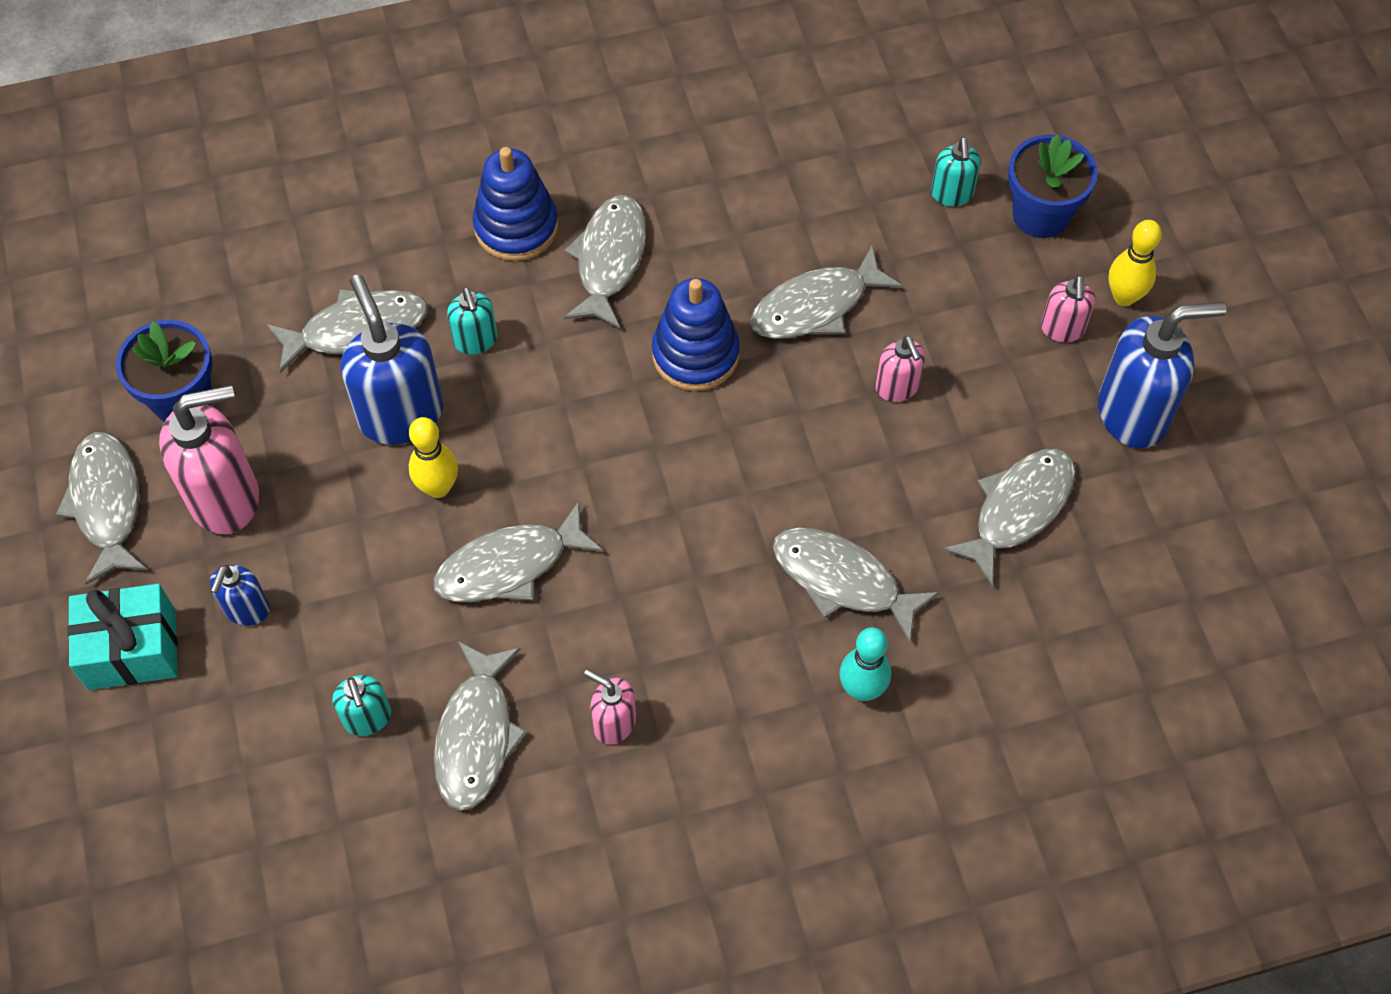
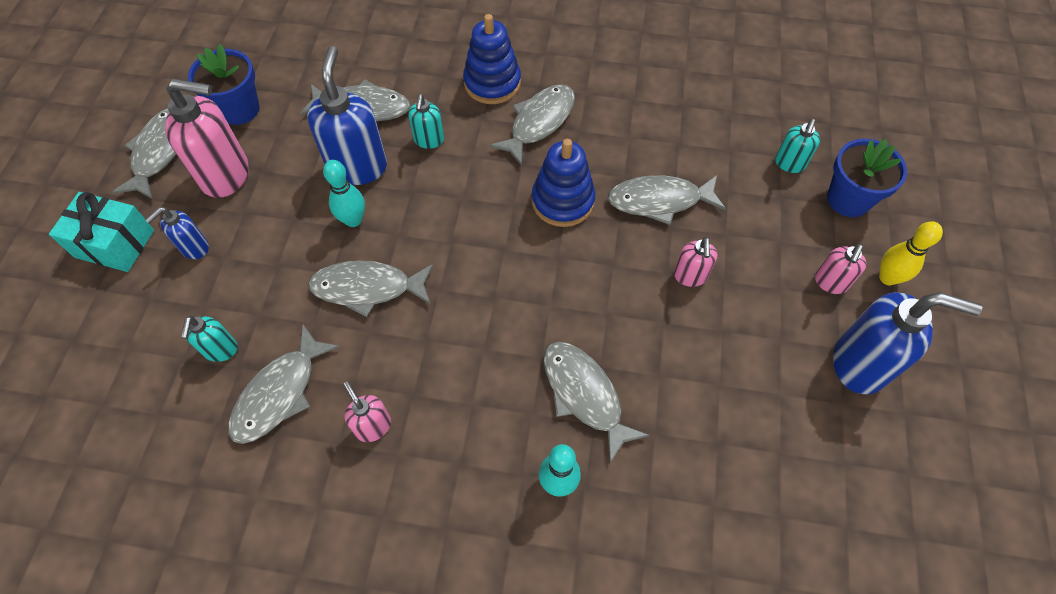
camera: 25 degrees right, 0 degrees up
(438, 487) = (353, 220): yellow bowling pin -> turquoise bowling pin
(1018, 509) = (739, 398): grey fish -> none

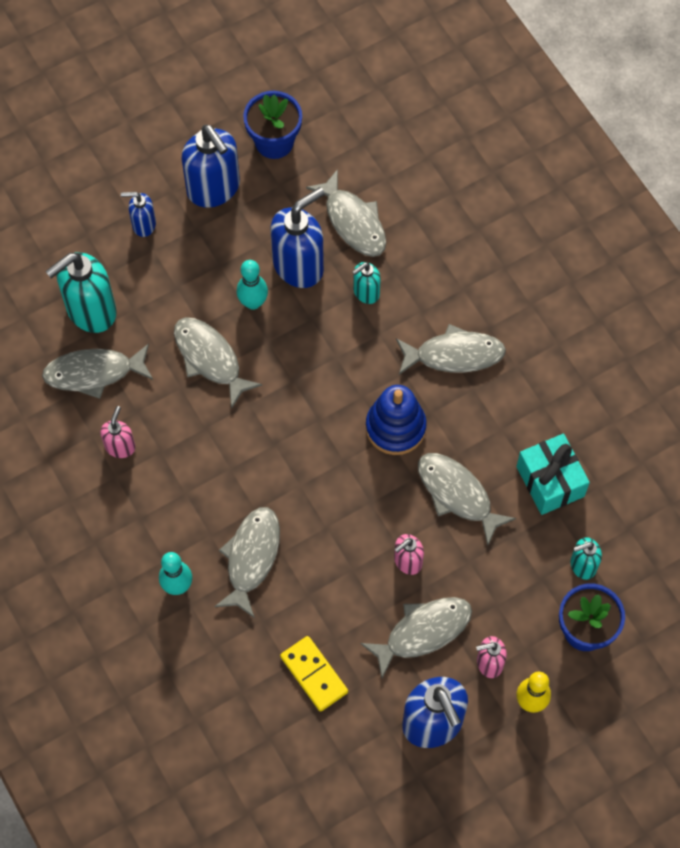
camera: 50 degrees right, 5 degrees up
(115, 243) = (103, 174): turquoise gift -> turquoise gift (550, 481)
(159, 152) = (193, 128): grey fish -> grey fish (423, 632)
(220, 350) = (91, 311): turquoise soap dispenser -> turquoise soap dispenser, size x1.91
(226, 175) = (214, 188): pink soap dispenser -> blue soap dispenser
(492, 83) = (462, 291): blue stacking toy -> none
(742, 427) = (314, 674): none -> yellow domino

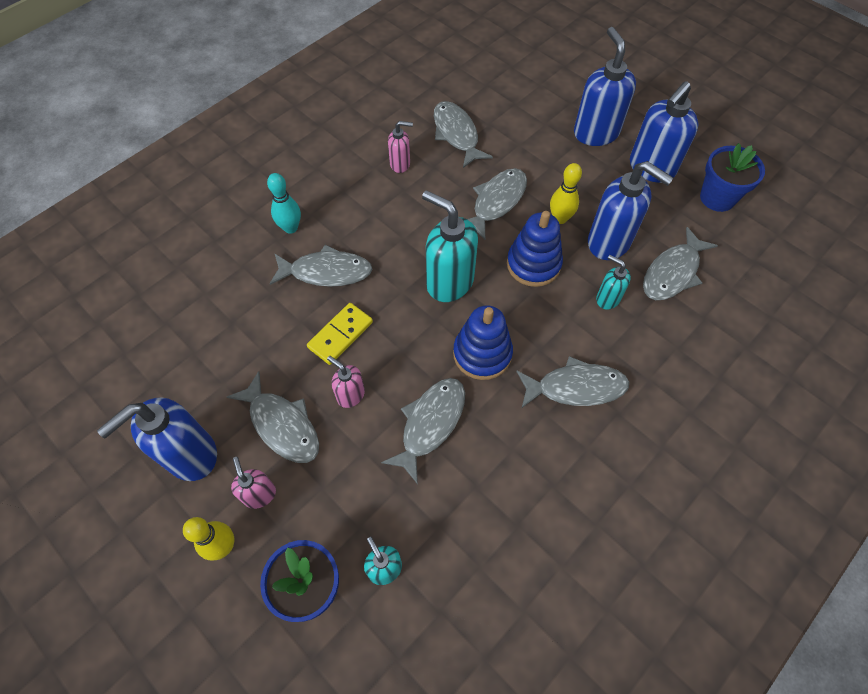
camera: 75 degrees right, 5 degrees down
(91, 311) = (507, 120): turquoise soap dispenser -> turquoise soap dispenser (449, 282)
(143, 225) = (595, 133): blue soap dispenser -> blue soap dispenser, size x1.91
(253, 302) = (560, 218): turquoise bowling pin -> yellow bowling pin
(304, 347) = (533, 264): none -> blue stacking toy
(314, 674) = (227, 343): yellow domino -> yellow domino (340, 335)
(454, 355) = (575, 387): grey fish -> grey fish turned 75 degrees counterclockwise
(550, 481) = (470, 512): turquoise gift -> none

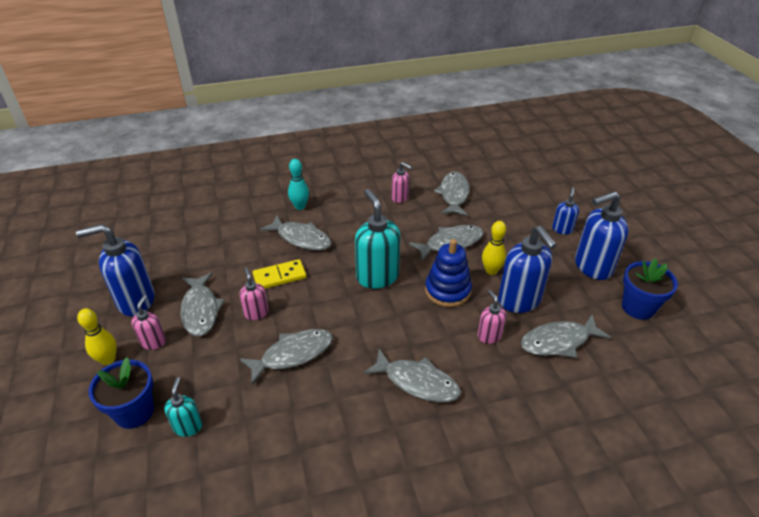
camera: 30 degrees right, 20 degrees down
(482, 354) = (364, 329): blue stacking toy -> none
(595, 133) = (562, 229): blue soap dispenser -> blue soap dispenser, size x0.52
(607, 298) = (489, 336): turquoise soap dispenser -> pink soap dispenser

